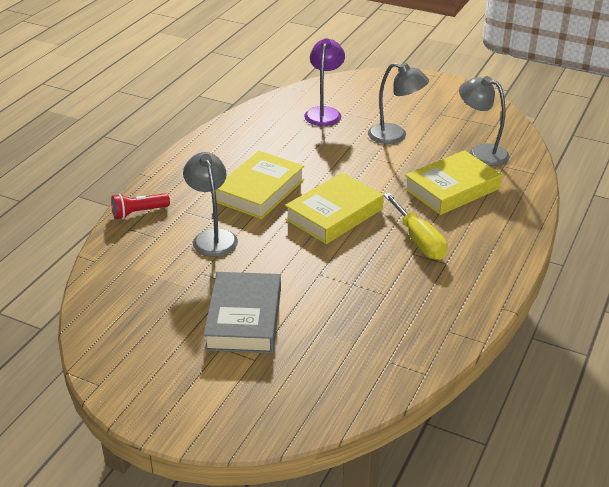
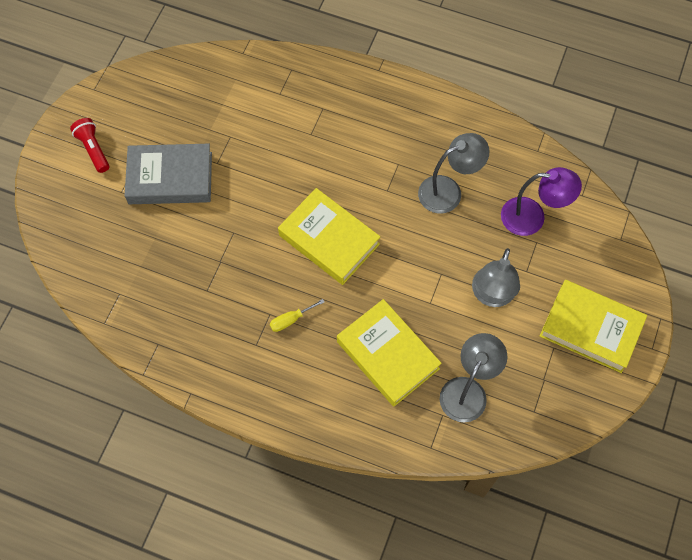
camera: 85 degrees right, 30 degrees up
(139, 212) = (317, 72): red flashlight -> red flashlight (93, 149)
(212, 237) = (283, 138): grey lamp -> grey lamp (448, 191)
(260, 190) = (364, 168): yellow book -> yellow book (591, 328)
(419, 240) = (290, 320): yellow screwdriver -> yellow screwdriver, size x0.53

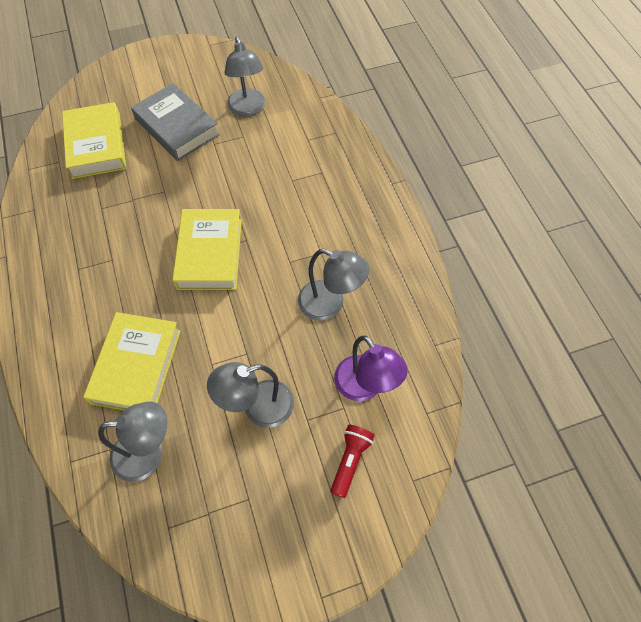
camera: 50 degrees right, 5 degrees down
(93, 149) = (162, 74): red flashlight -> red flashlight (350, 461)
(203, 112) = (248, 109): none -> grey lamp
(290, 320) = (117, 276): yellow screwdriver -> none
(591, 328) = (295, 520): yellow book -> yellow book (97, 145)

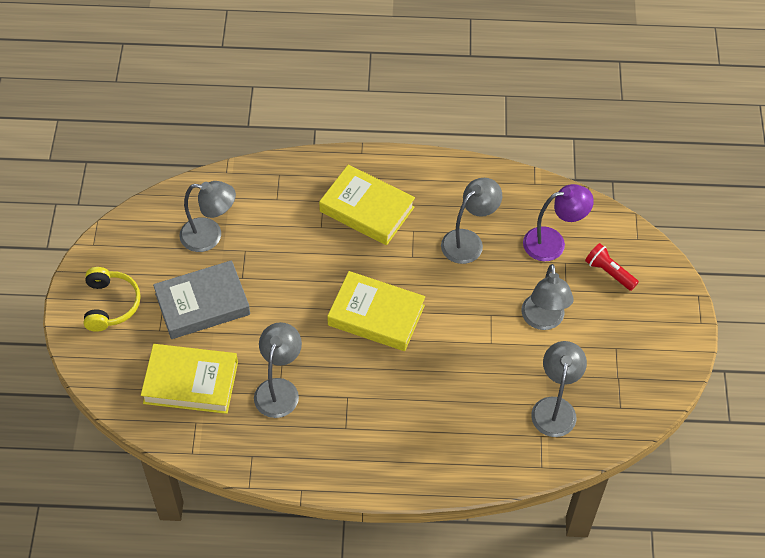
camera: 70 degrees left, 5 degrees down
(106, 206) = (279, 389): none -> grey lamp
(136, 366) = (471, 400): yellow book -> yellow book (367, 209)
(156, 73) = (110, 304): none -> yellow headphones

